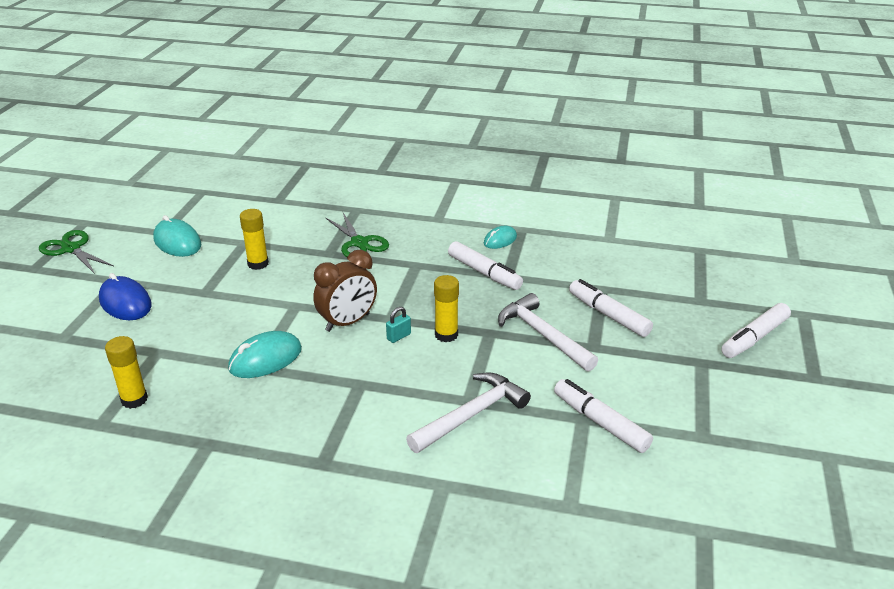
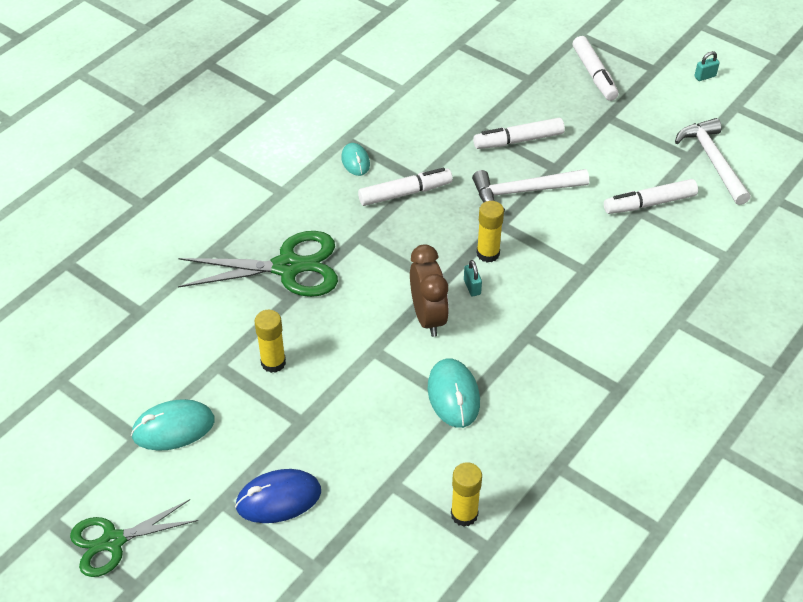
camera: 65 degrees left, 15 degrees up
(359, 243) = (287, 267): green scissors -> green scissors, size x1.52
(472, 415) = (604, 275): white hammer -> white hammer (713, 160)
(849, 419) = (705, 76): none -> turquoise padlock

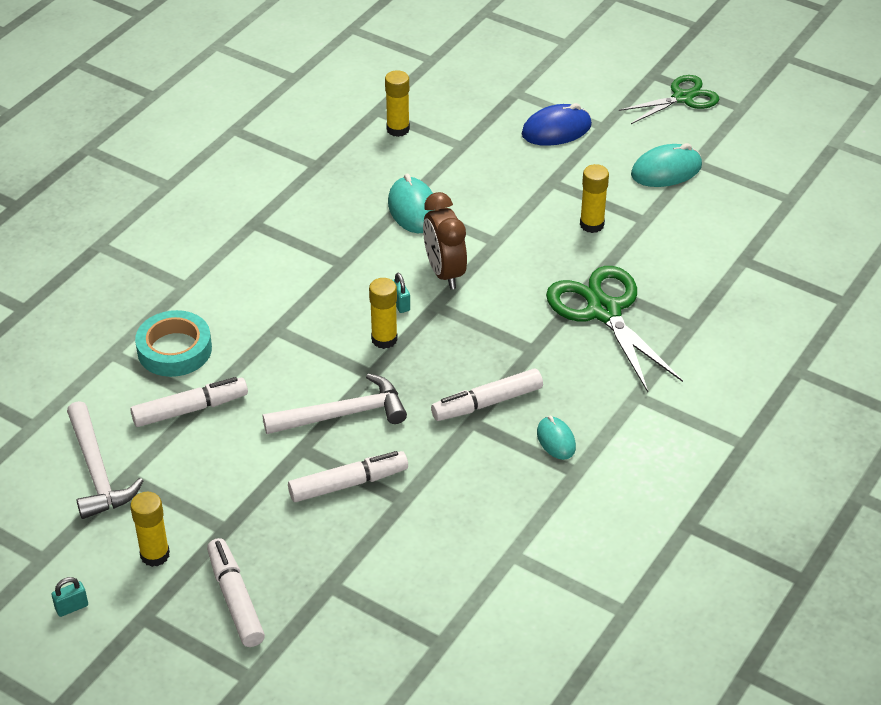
camera: 175 degrees right, 5 degrees down
(287, 267) = (604, 311): green scissors -> green scissors turned 75 degrees clockwise
(655, 103) = (155, 555): none -> yellow glue stick
(673, 256) = (174, 350): none -> turquoise tape

